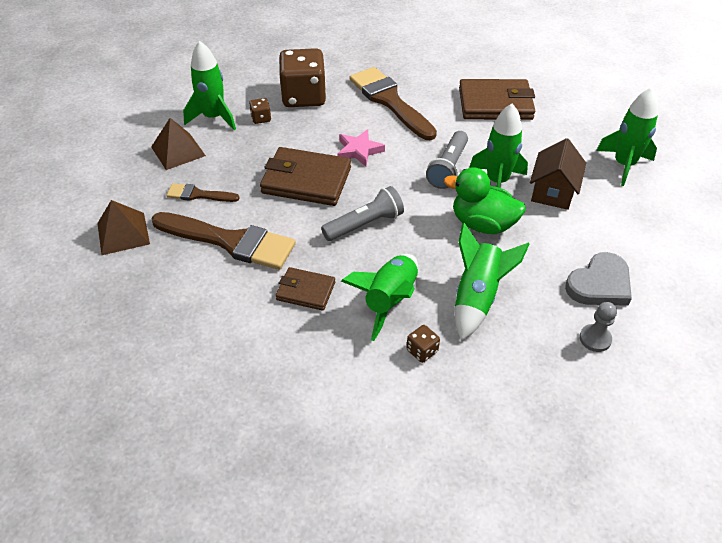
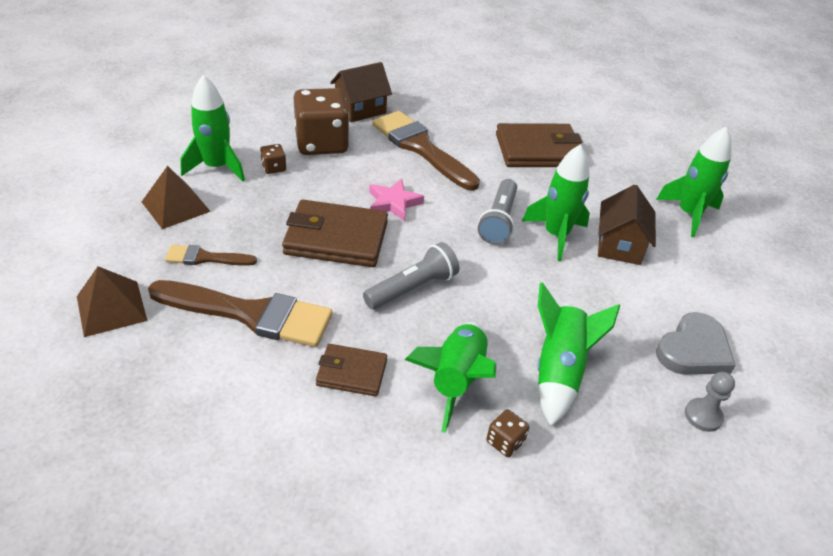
camera: 10 degrees left, 5 degrees down
(341, 65) = (360, 109): none -> brown house
(482, 224) = (549, 284): green duck -> none

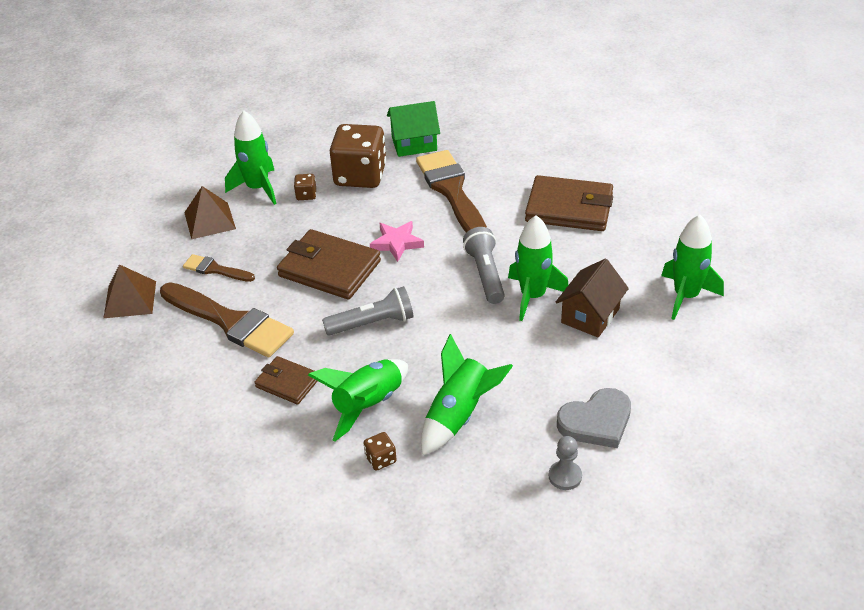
camera: 25 degrees right, 0 degrees up
(360, 109) = (414, 144): brown house -> green house
(498, 221) = (485, 274): grey flashlight -> grey flashlight turned 135 degrees clockwise

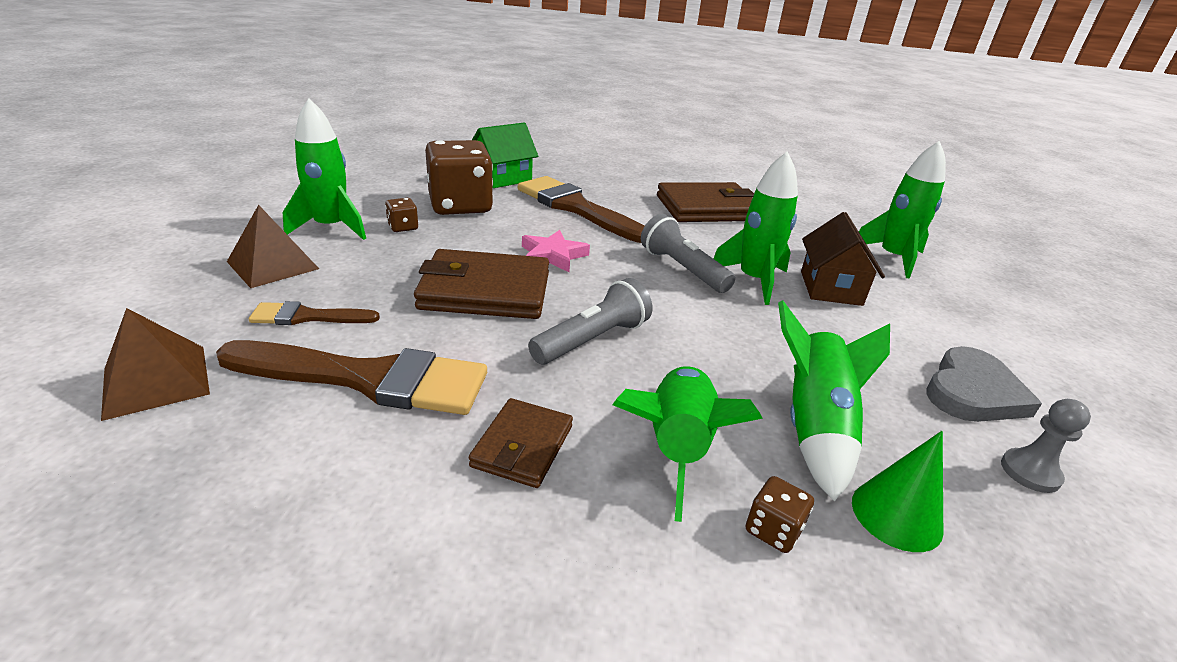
camera: 30 degrees left, 10 degrees down
(287, 383) = (522, 446): brown wallet -> brown wallet turned 75 degrees counterclockwise
(454, 472) = (896, 515): none -> green cone

